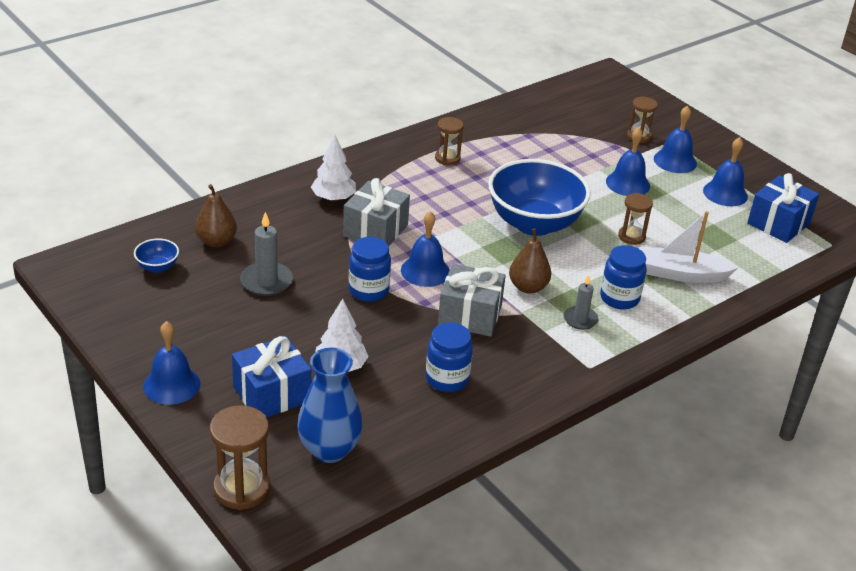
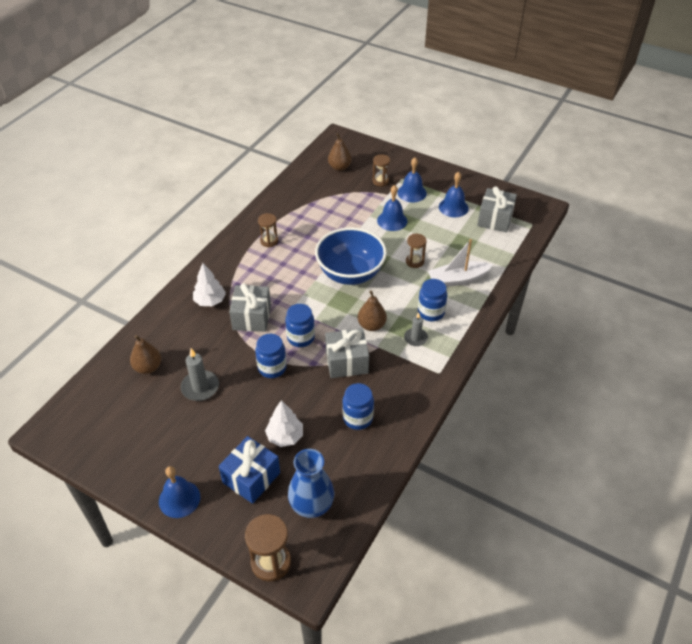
camera: 20 degrees left, 10 degrees up
(157, 267) = (117, 405): blue bowl -> none
(425, 271) = (301, 337): blue bell -> blue jar
(591, 107) = (339, 167): none -> brown pear
(778, 223) = (495, 219): blue gift -> grey gift

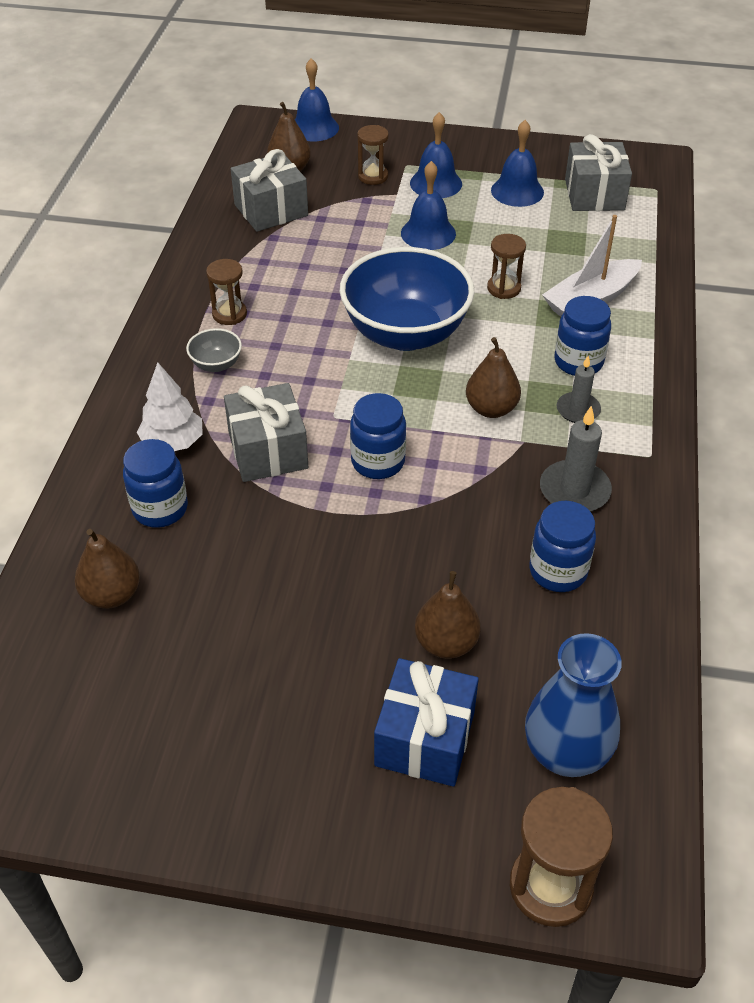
camera: 20 degrees left, 0 degrees up
(179, 499) = (306, 825): blue bell -> blue bell (314, 128)
(200, 387) = (236, 602): grey candle -> grey candle (574, 490)
(249, 266) = (216, 364): none -> grey bowl
(272, 368) = (354, 528): blue jar -> blue jar (160, 509)
(285, 436) = (446, 643): white tree -> brown pear
(346, 362) = (483, 481): grey gift -> grey gift (271, 210)

